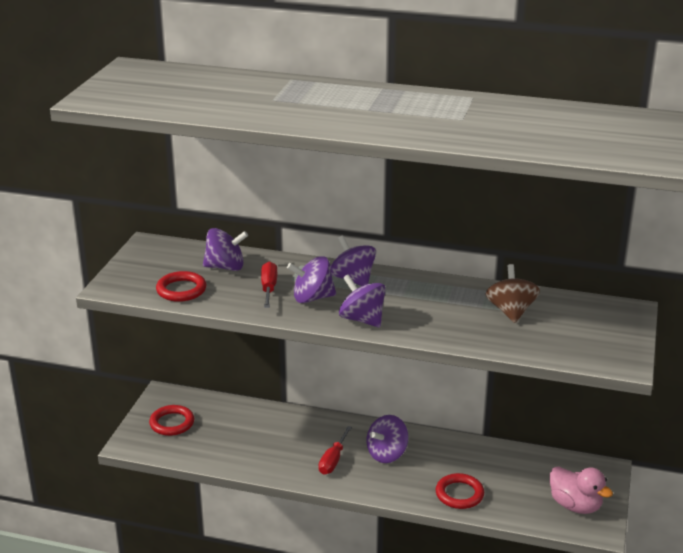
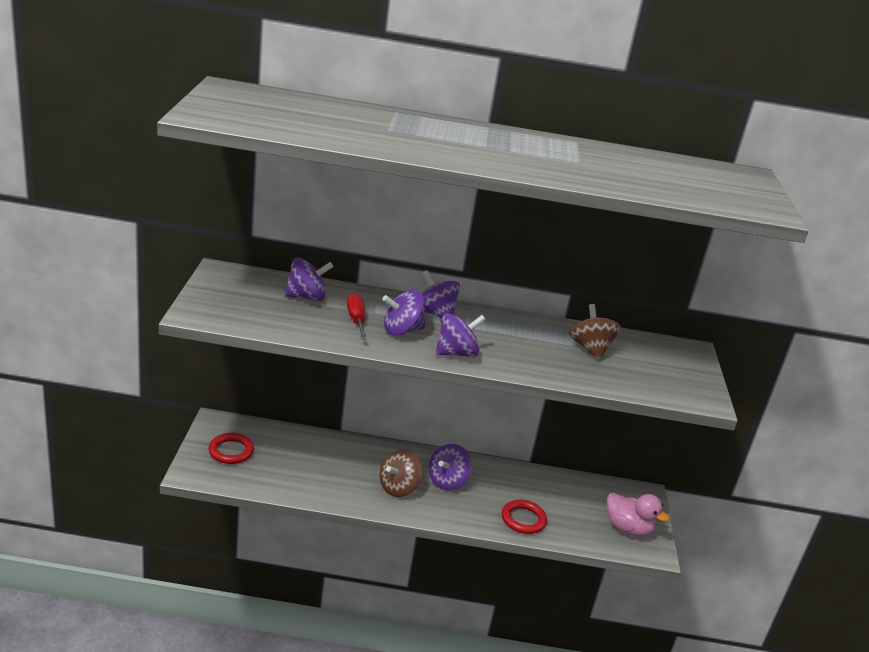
camera: 15 degrees left, 0 degrees up
(181, 290) = (268, 319): red ring -> none
(333, 460) = (398, 487): red screwdriver -> brown spinning top
(362, 319) = (456, 353): purple spinning top -> purple spinning top turned 120 degrees clockwise

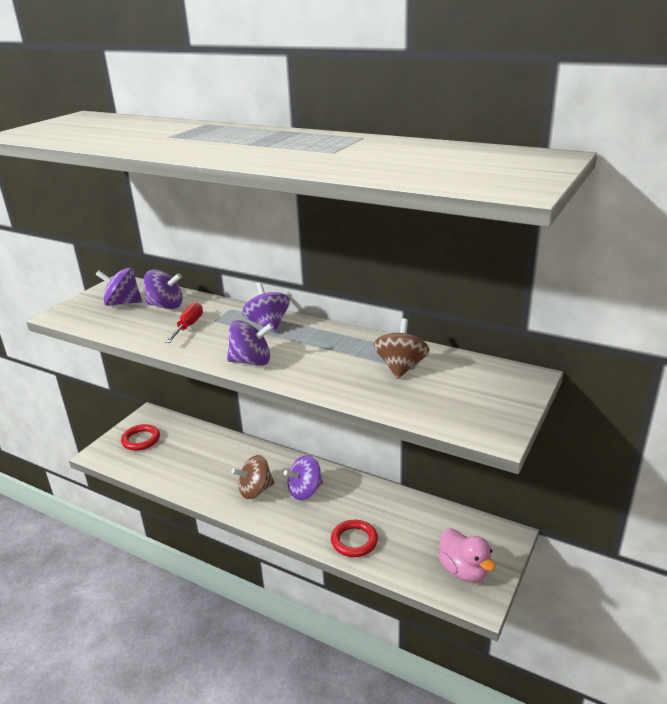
camera: 30 degrees right, 0 degrees up
(402, 330) = (220, 338): purple spinning top -> purple spinning top (123, 303)

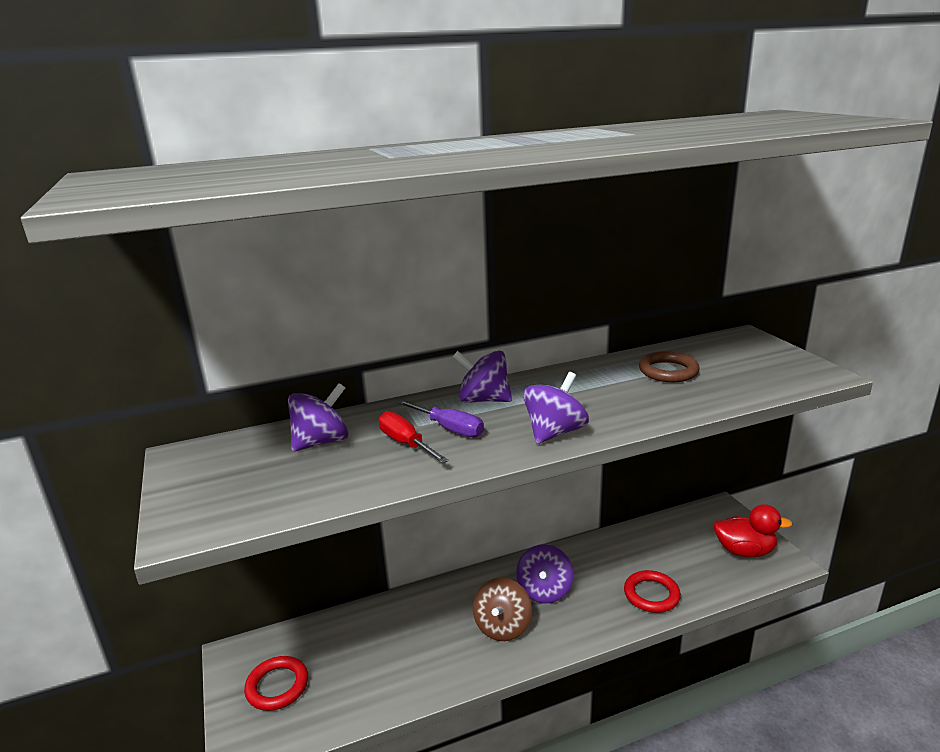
camera: 50 degrees left, 5 degrees down
(123, 303) = (251, 469): purple spinning top -> none
(219, 330) = (449, 428): none -> purple screwdriver
(401, 367) = (668, 371): brown spinning top -> brown ring
(464, 570) = (744, 551): pink duck -> red duck

